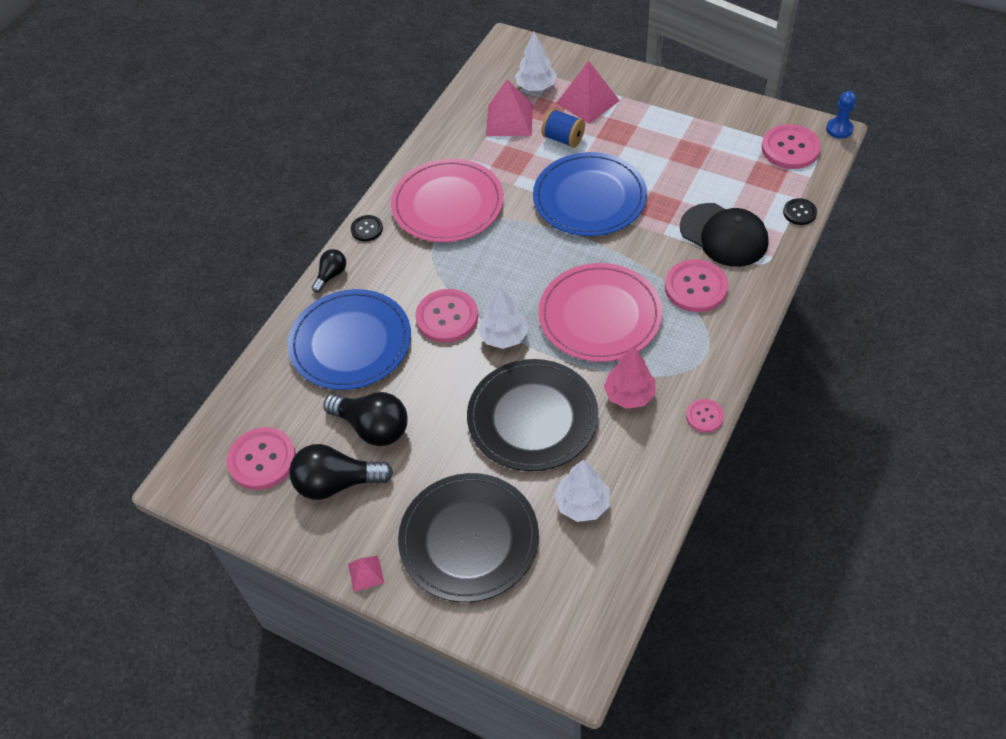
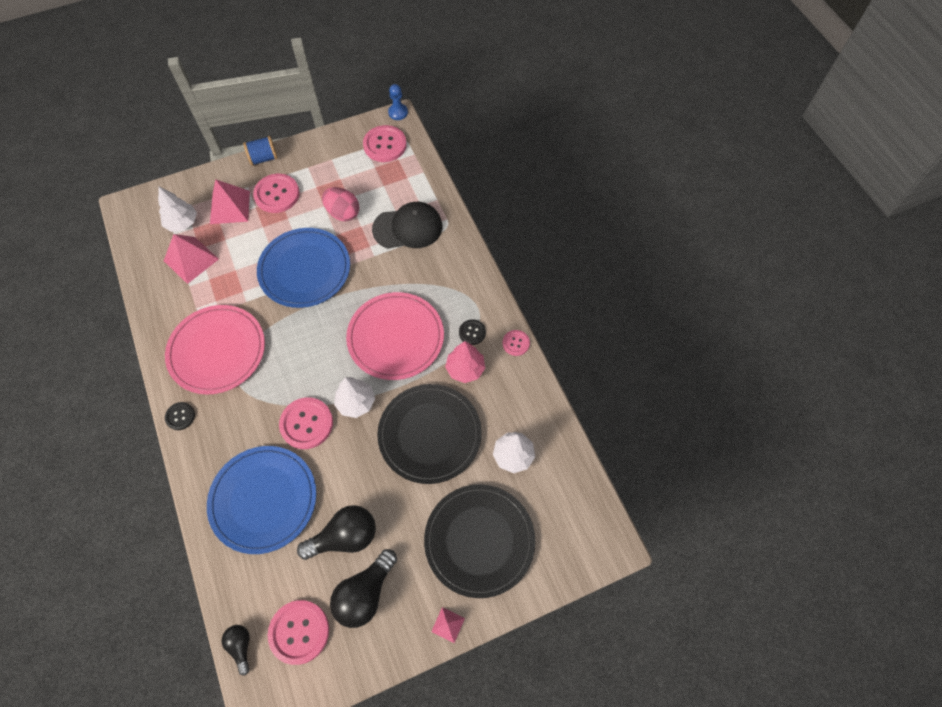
camera: 55 degrees left, 10 degrees up
(331, 275) = (194, 469): black light bulb -> black light bulb (241, 646)
(563, 139) = (243, 244): blue spool -> blue spool (263, 158)
(679, 177) = (343, 213): none -> pink egg
(696, 287) = (428, 272): pink button -> pink button (277, 194)
(799, 212) = (432, 180): black button -> black button (472, 332)

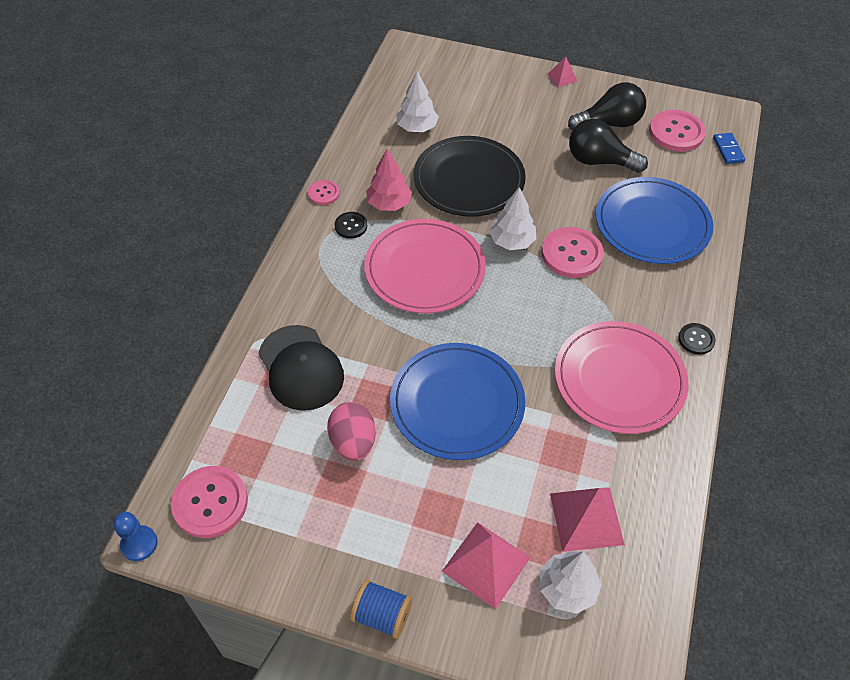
camera: 140 degrees left, 10 degrees down
(241, 646) = (728, 150): black light bulb -> blue domino
(277, 194) = (410, 535): pink button -> none
(408, 228) = (301, 368): black cap -> black cap turned 150 degrees counterclockwise
(479, 540) = (496, 101): black plate -> none

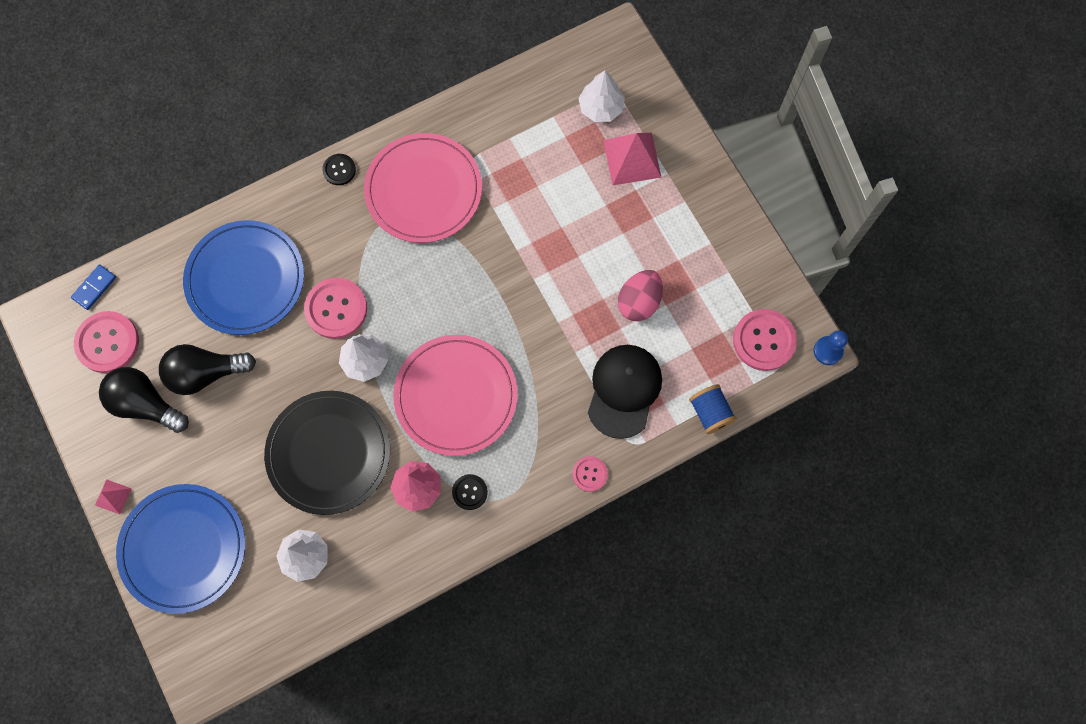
camera: 135 degrees left, 20 degrees up
(323, 193) = (458, 550): pink button -> pink button (590, 474)
(382, 615) = (717, 183): blue spool -> blue spool (710, 412)
(457, 403) = (545, 269): blue plate -> blue plate (183, 548)
(586, 518) = (547, 131): pink pyramid -> none
(599, 161) = (205, 373): black light bulb -> black light bulb turned 105 degrees clockwise

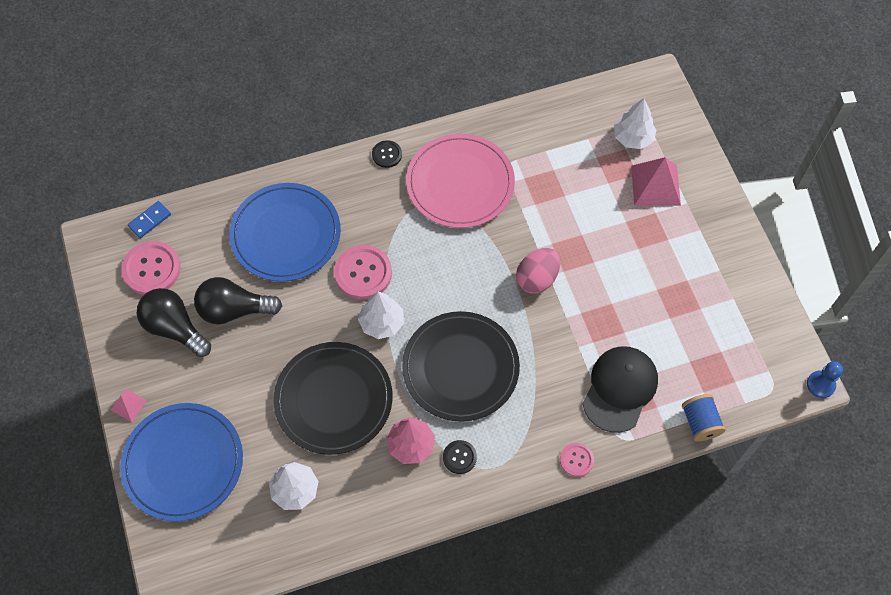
camera: 10 degrees right, 10 degrees down
(456, 396) = (460, 368): pink plate -> black plate
(639, 302) = (645, 311): pink egg -> pink egg (537, 279)
(764, 340) = (760, 365): pink button -> none

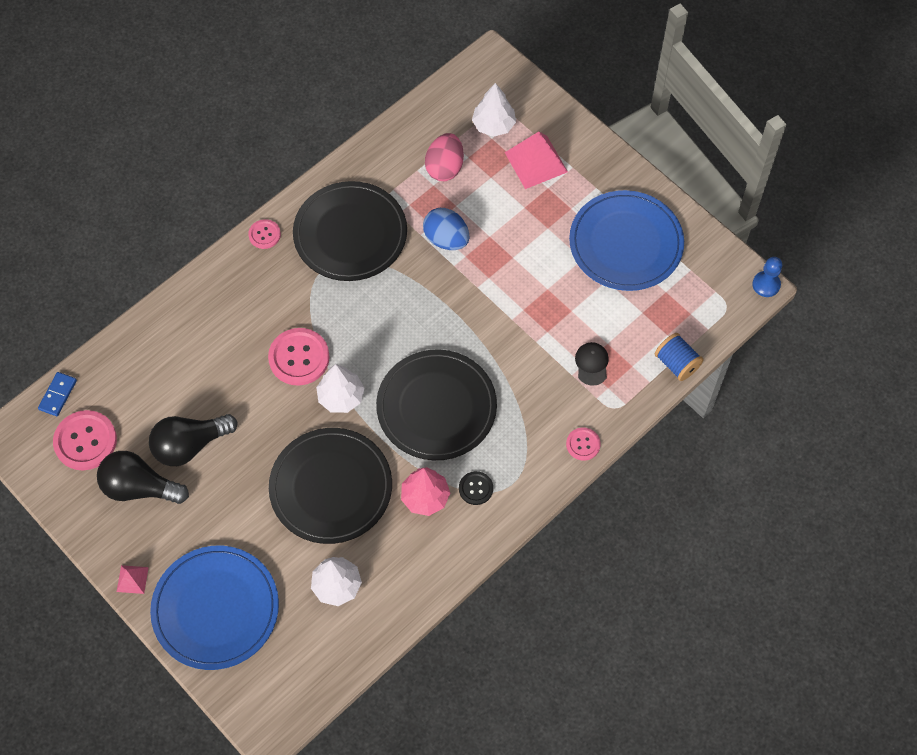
camera: 25 degrees left, 0 degrees up
(286, 234) = (203, 352): blue plate -> blue plate (626, 243)
(387, 154) = (264, 235): black button -> pink button
(460, 183) = (350, 234): pink plate -> black plate
(537, 279) = (467, 295): pink egg -> pink egg (445, 168)
(542, 222) = (446, 239): none -> blue egg
(620, 389) = (592, 364): black cap -> black cap, size x0.50

